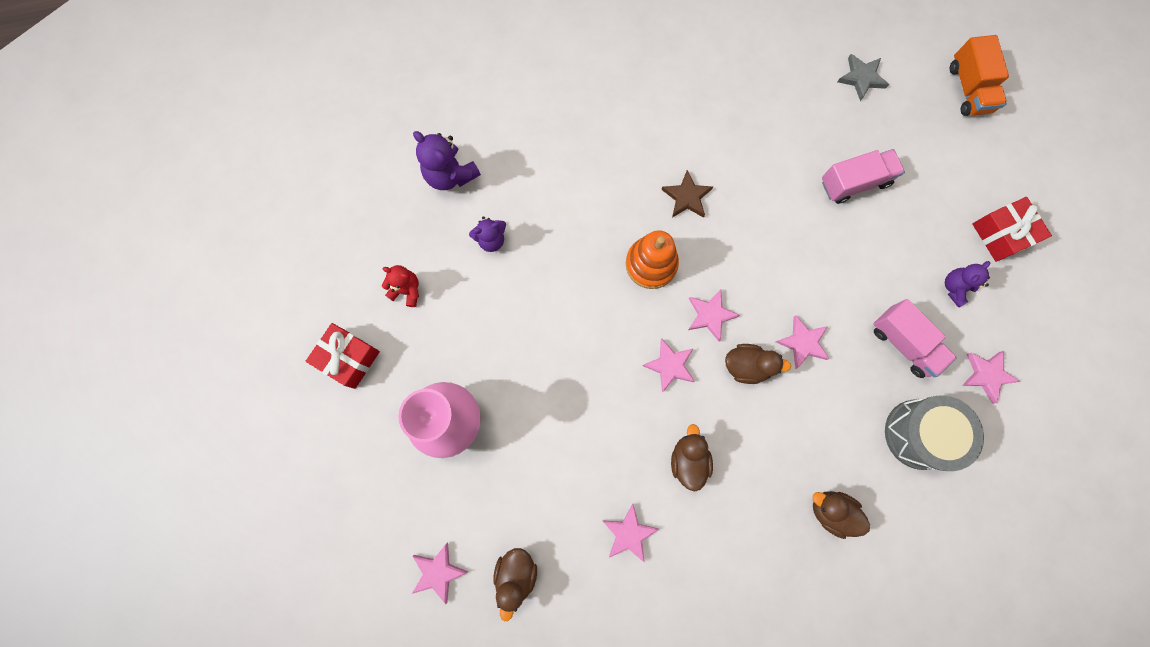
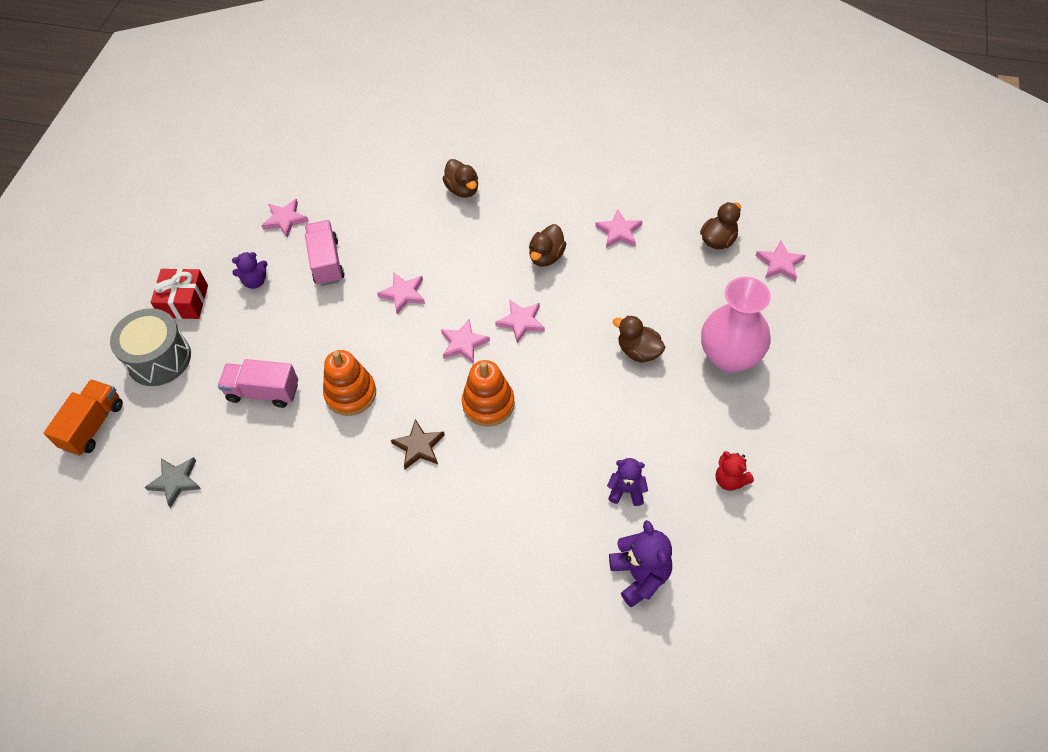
camera: 150 degrees left, 20 degrees down
(349, 358) = (807, 444): red gift -> none
(747, 366) = (459, 296): brown duck -> brown duck (638, 351)
(778, 217) = (350, 394): none -> orange stacking toy
(919, 434) = (364, 206): grey drum -> grey drum (159, 358)

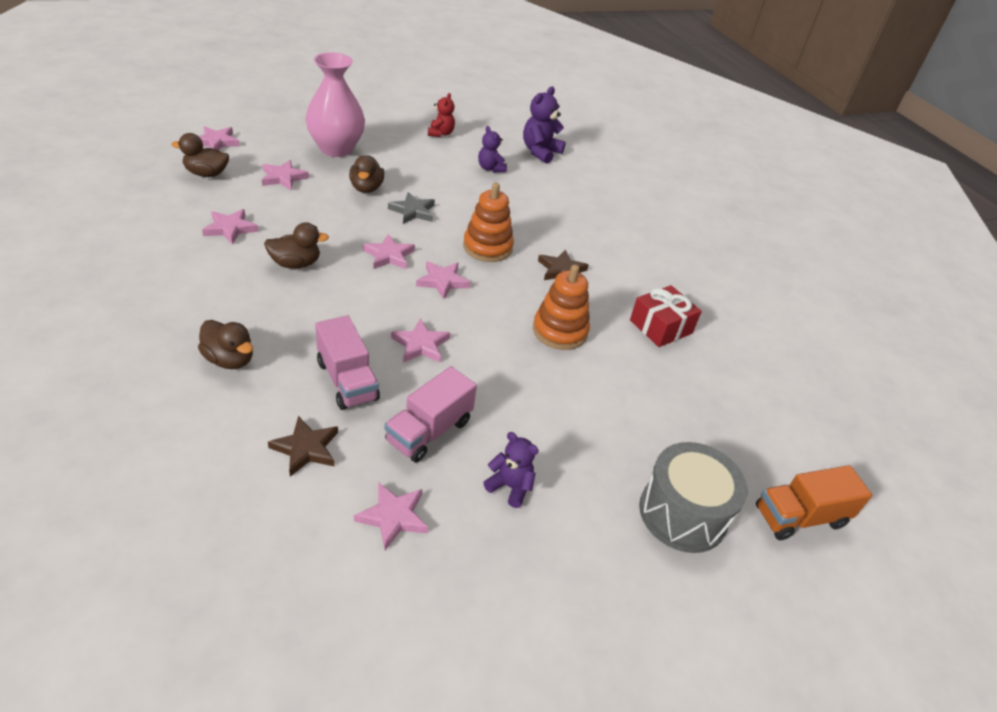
camera: 135 degrees left, 15 degrees down
(175, 481) = (756, 406): grey star -> grey star (413, 211)
(184, 301) = (599, 545): red gift -> red gift (661, 327)
(263, 392) = (621, 394): pink truck -> pink truck (347, 380)
(362, 201) = (306, 448): none -> brown star
(462, 189) = (229, 359): brown duck -> brown duck turned 105 degrees clockwise
(687, 292) = (283, 178): none -> pink star

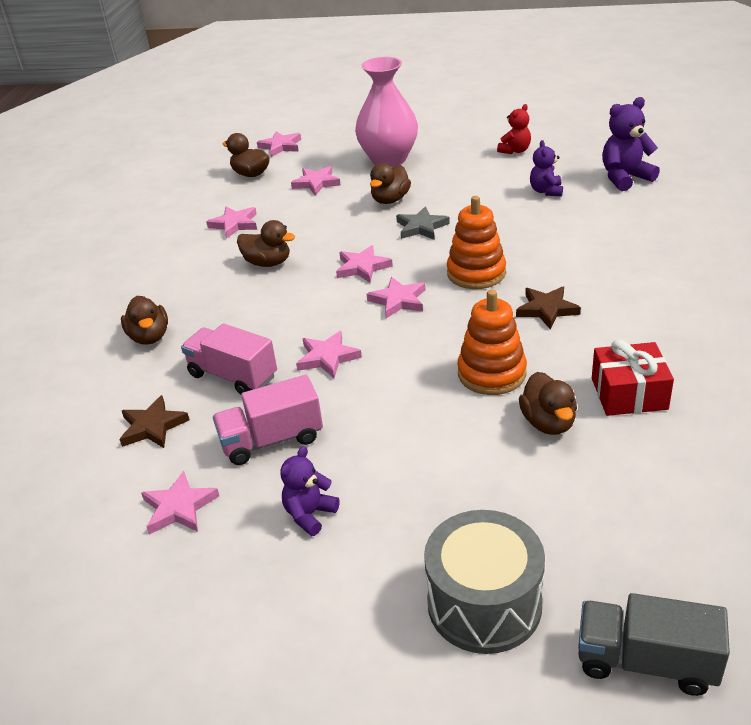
camera: 40 degrees right, 5 degrees down
(347, 380) = (233, 376): pink truck -> pink truck turned 120 degrees clockwise
(510, 487) = (310, 514): purple teddy bear -> purple teddy bear turned 120 degrees counterclockwise
(626, 362) = (548, 423): none -> brown duck
(799, 517) = (646, 661): orange truck -> grey truck

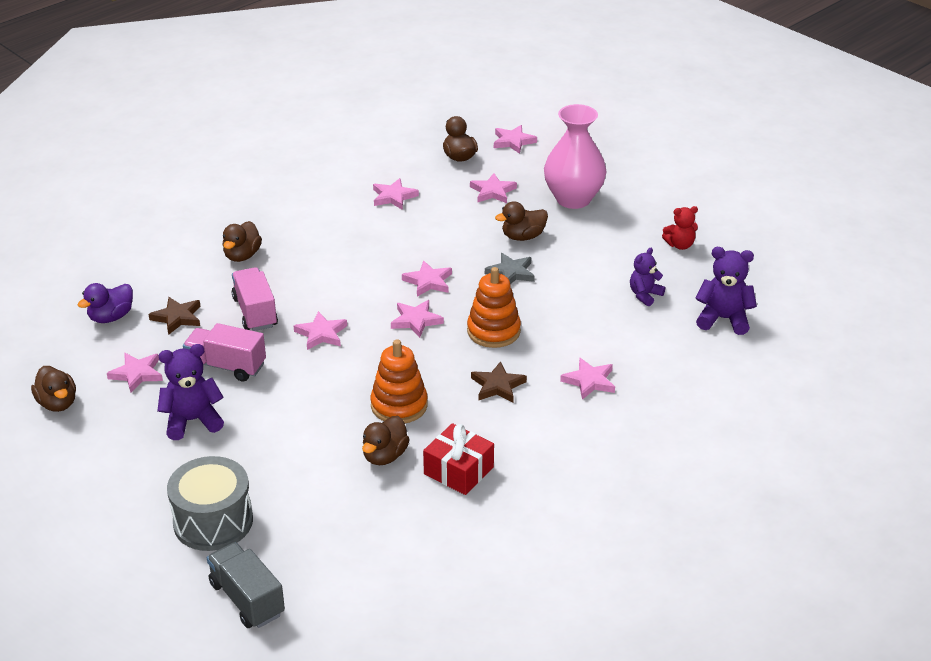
camera: 35 degrees right, 0 degrees up
(70, 469) = (111, 317): none -> purple duck
(268, 263) = (375, 242): brown duck -> brown duck (57, 403)
(310, 514) = (192, 421): purple teddy bear -> purple teddy bear, size x1.56
(609, 266) = (589, 381): none -> pink star

